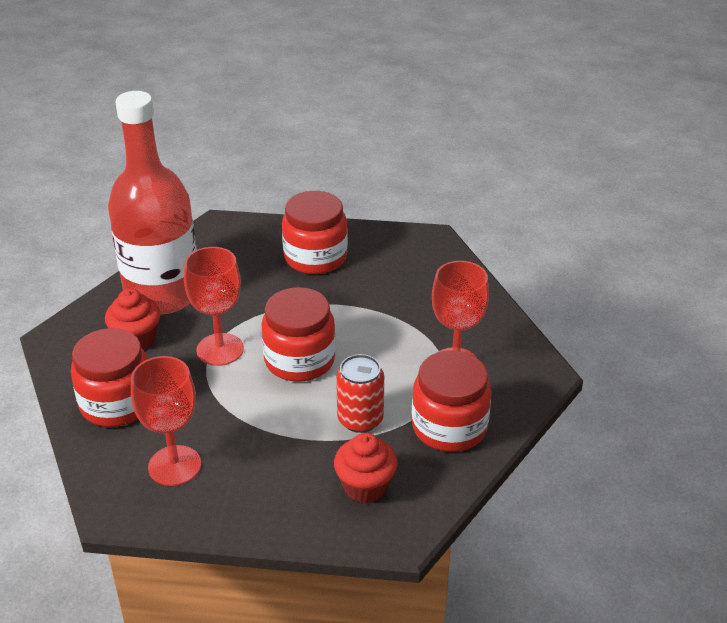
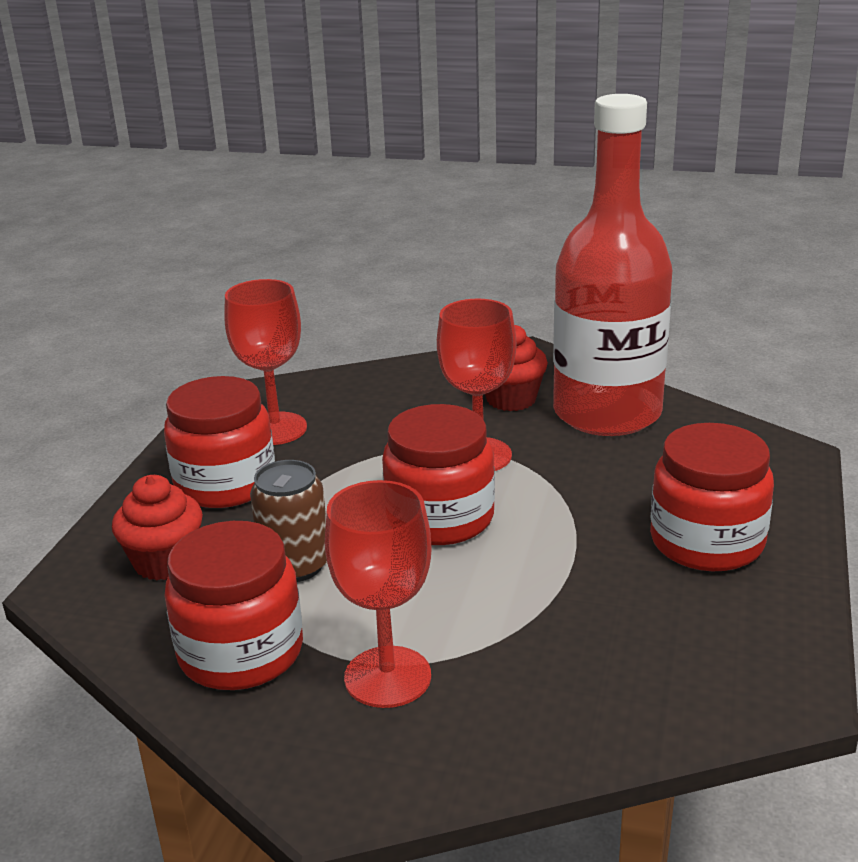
camera: 100 degrees right, 10 degrees down
(117, 403) = (394, 392): red jar -> red jar (225, 484)
(360, 419) = (295, 565): red can -> brown can

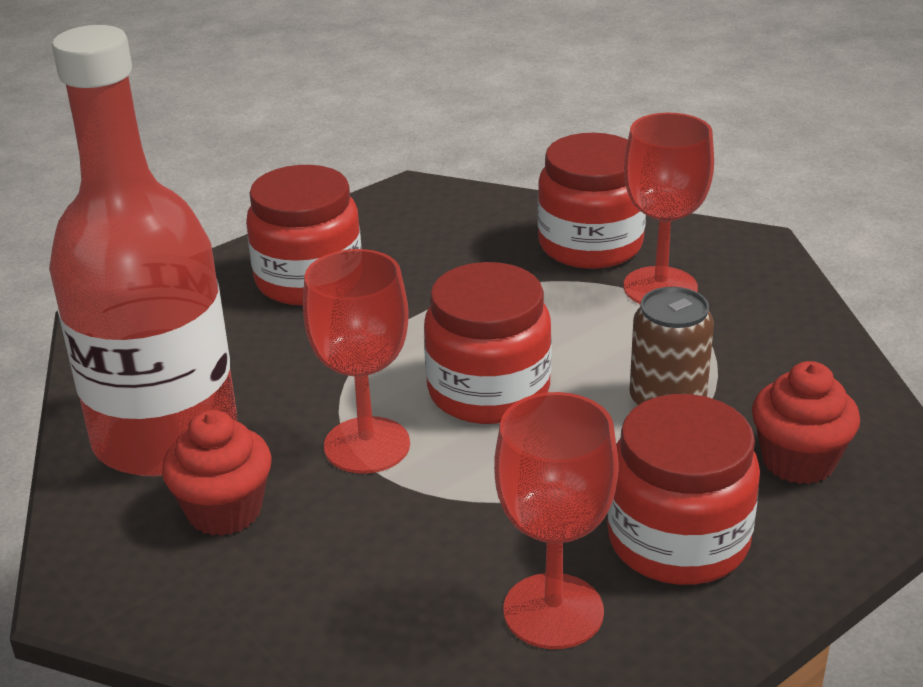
camera: 145 degrees left, 5 degrees up
(241, 652) = (764, 346): red jar -> red jar (590, 245)

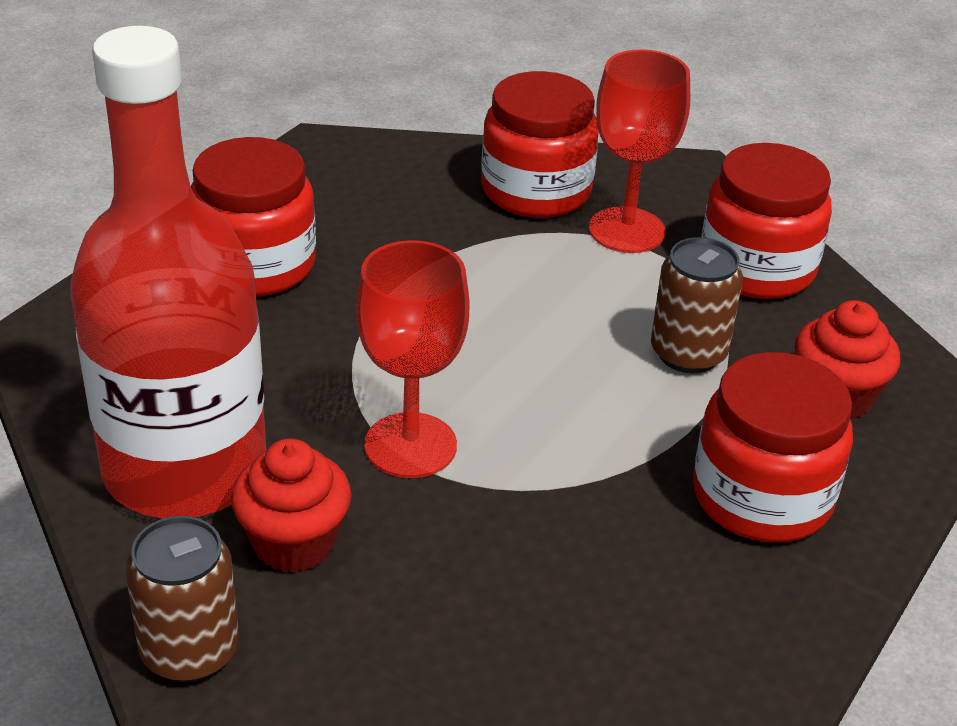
camera: 20 degrees left, 5 degrees up
(93, 584) = (190, 651): none -> brown can
(488, 391) = (507, 367): red jar -> red jar (756, 268)
(553, 611) = (678, 590): red goblet -> none

